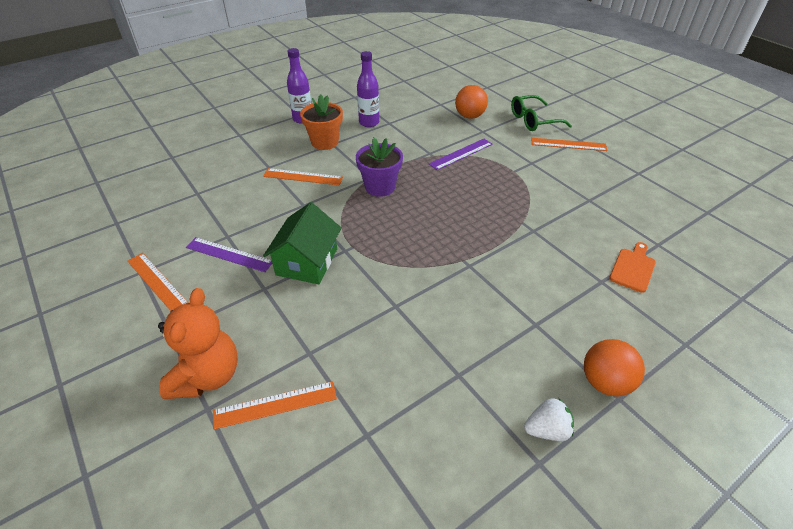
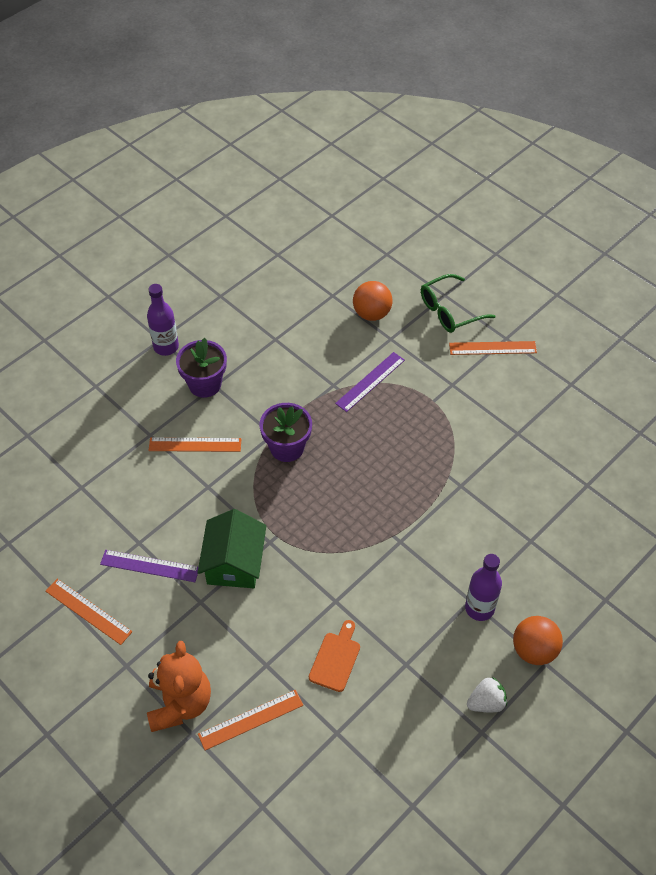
camera: 10 degrees left, 10 degrees up
(325, 142) = (205, 384): orange flower pot -> purple flower pot
(369, 122) = (250, 342): purple bottle -> purple bottle (479, 608)
(633, 268) = (561, 520): orange cutting board -> orange cutting board (336, 659)

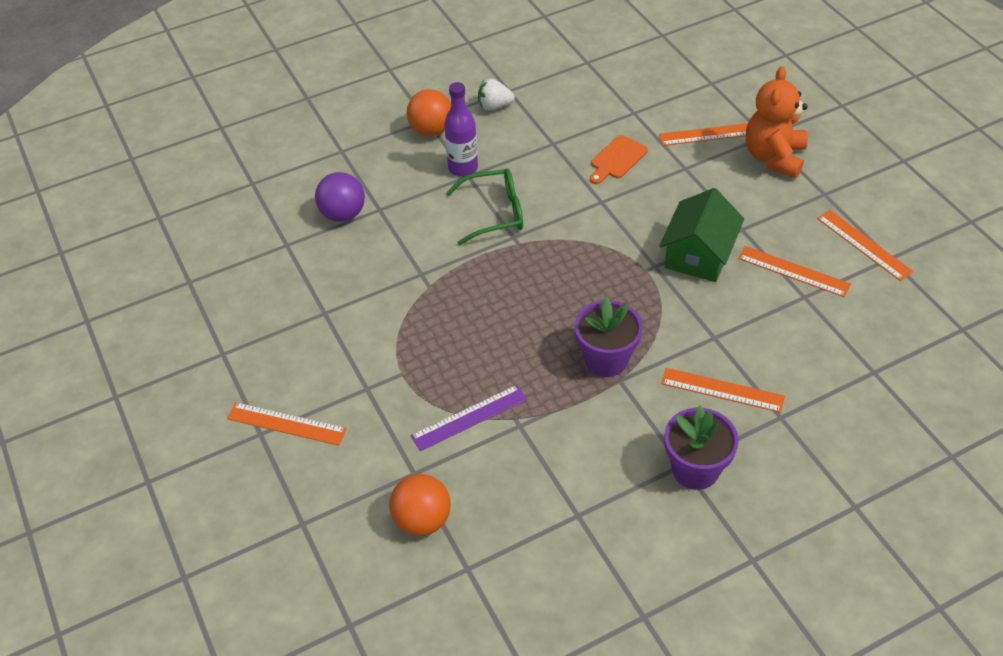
camera: 160 degrees left, 5 degrees down
(150, 566) = (793, 271): purple ruler -> orange ruler
(166, 347) = (744, 544): purple bottle -> none
(449, 311) = (310, 494): green glasses -> green glasses (495, 213)
(559, 527) = (343, 214): none -> purple ball

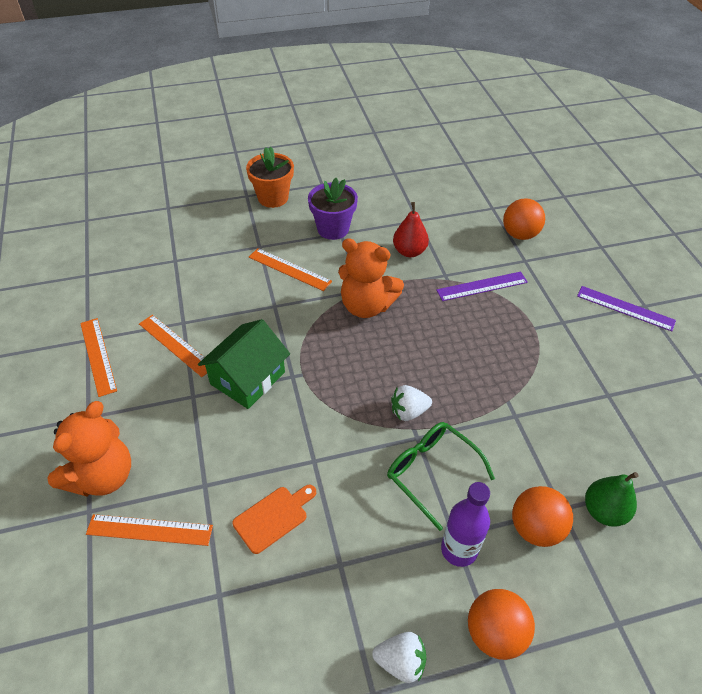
camera: 170 degrees left, 0 degrees up
(286, 423) = (625, 308): orange ruler -> purple ruler
(343, 214) = (603, 511): purple ball -> green pear
(401, 192) = (535, 528): none -> orange ball
(495, 213) = (431, 472): green glasses -> green glasses turned 45 degrees clockwise
(527, 256) = (408, 411): none -> white strawberry
(575, 453) = (409, 251): none -> red pear
(606, 359) = (366, 306): purple flower pot -> orange teddy bear
(812, 511) = (273, 198): none -> orange flower pot

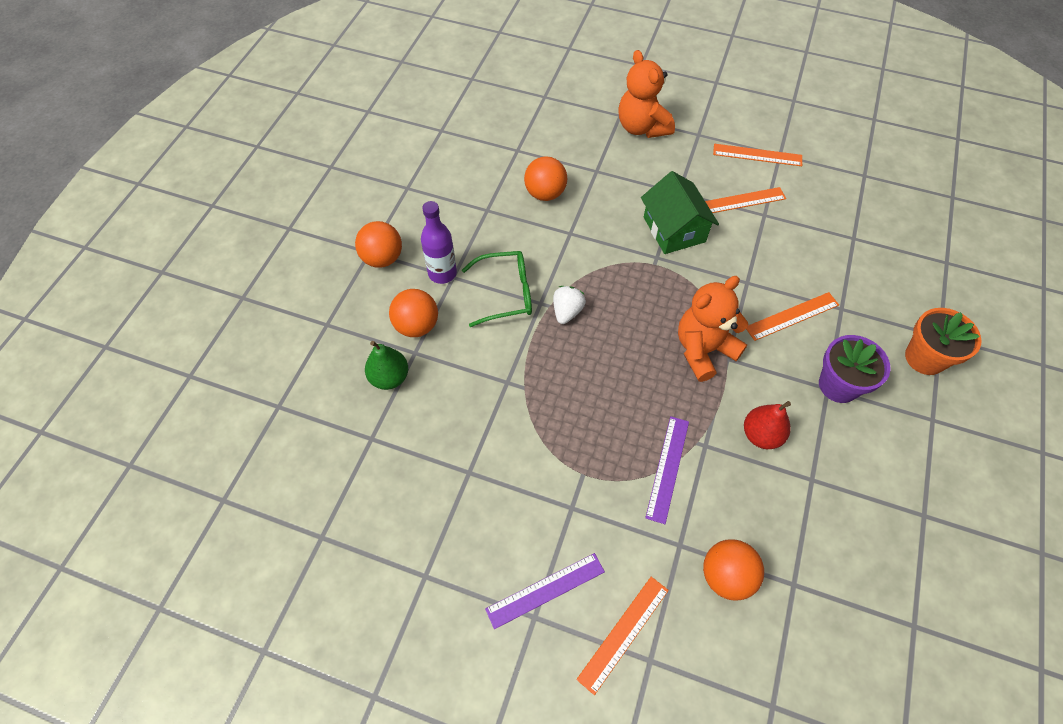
camera: 125 degrees right, 10 degrees up
(150, 530) = (584, 136): orange ruler -> orange ruler (623, 633)
(273, 517) = (545, 193): orange cutting board -> orange ball
(400, 661) = (410, 207): white strawberry -> none

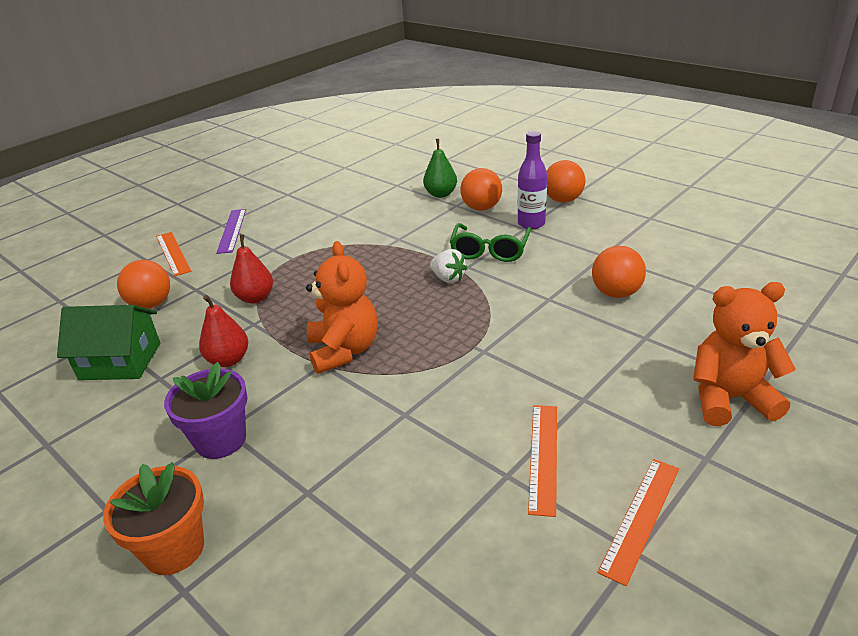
camera: 115 degrees right, 25 degrees down
(667, 468) = (255, 298): purple ruler -> red pear
(674, 229) = (519, 376): green house -> green house (120, 361)
(792, 316) = (331, 436): orange ruler -> none

